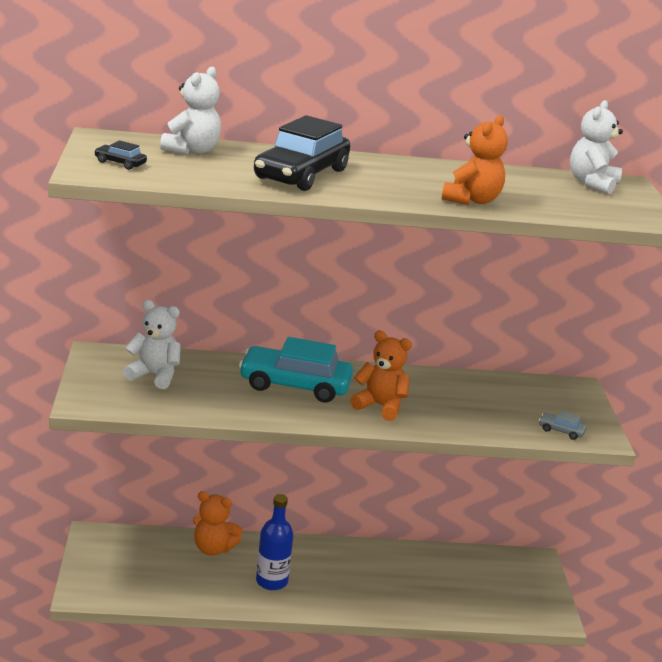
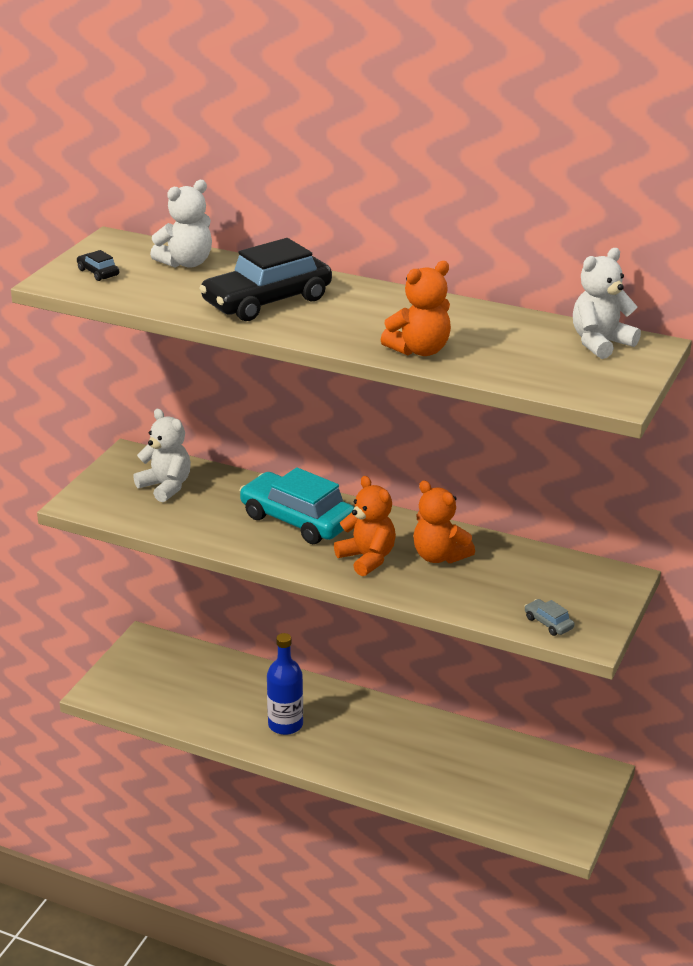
camera: 30 degrees right, 5 degrees up
(213, 548) = (250, 678): orange teddy bear -> orange teddy bear (439, 556)

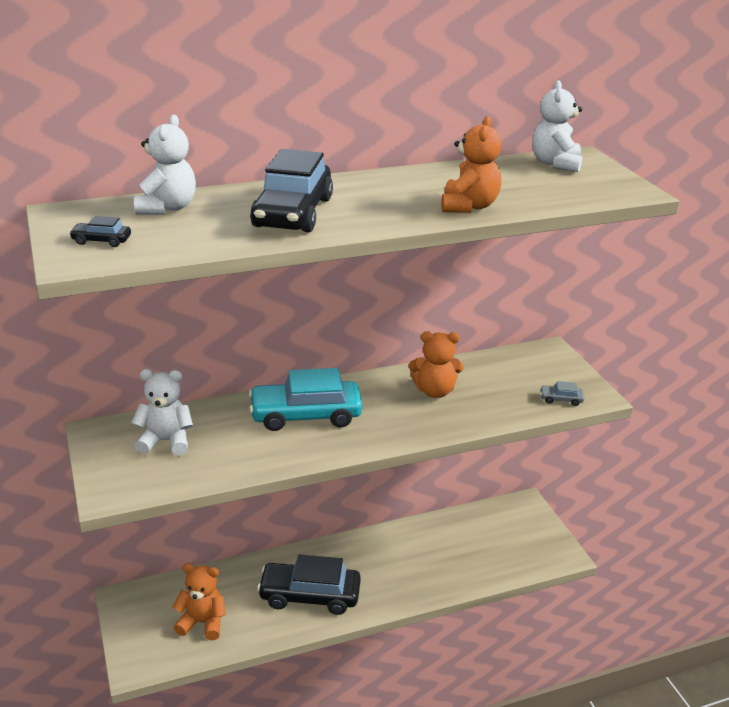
camera: 45 degrees left, 0 degrees up
(285, 725) = (310, 595): blue bottle -> black car
(367, 558) = (394, 417): orange teddy bear -> orange teddy bear (202, 622)

